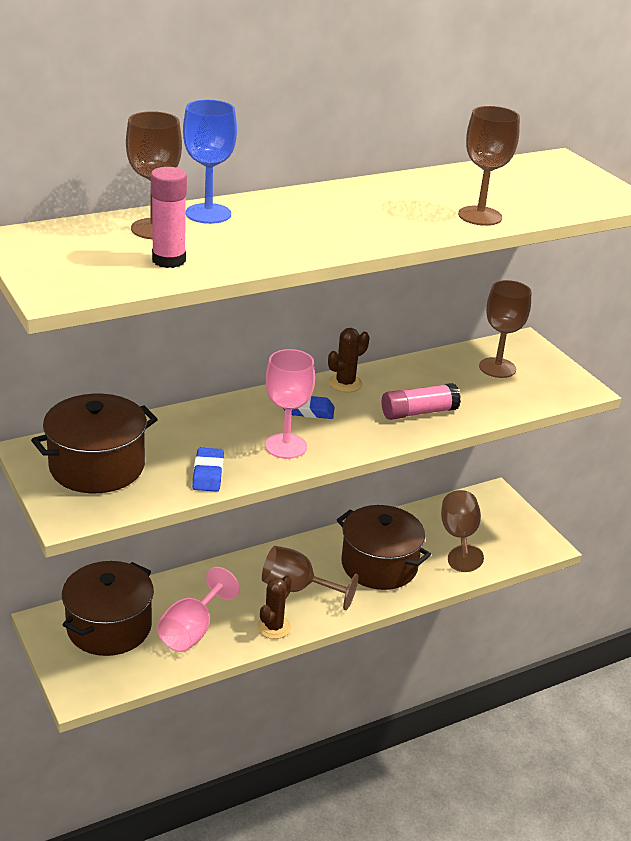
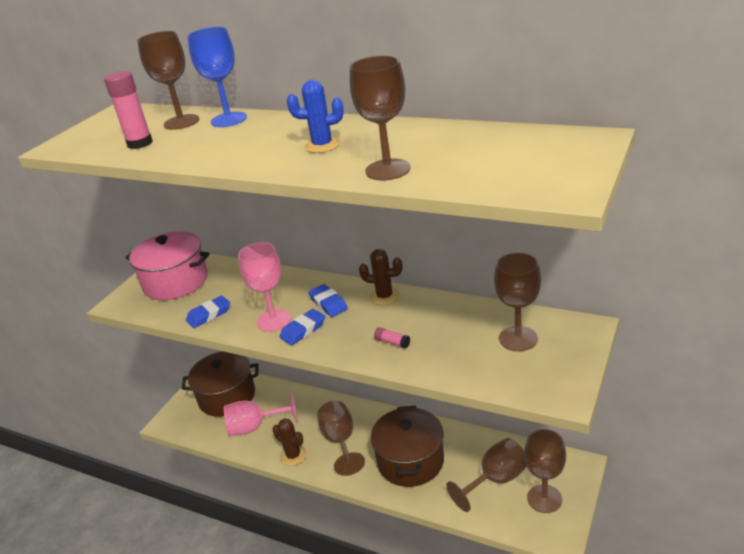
camera: 60 degrees right, 0 degrees up
(97, 466) = (176, 282): brown pot -> pink pot
(274, 627) = (293, 455): brown cactus -> brown cactus turned 45 degrees clockwise
(329, 440) = (303, 330): none -> blue eraser
(376, 212) = (322, 145): none -> blue cactus
(418, 412) = (392, 342): pink glue stick -> pink glue stick, size x0.50
(506, 528) = (544, 498): none -> brown goblet

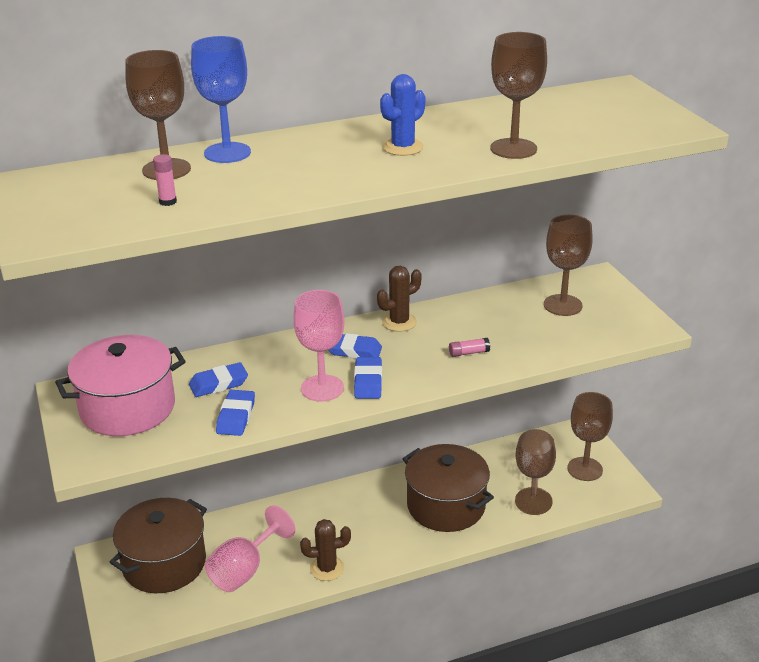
camera: 50 degrees left, 0 degrees up
(140, 143) = (168, 202): pink glue stick -> pink glue stick, size x0.50
(232, 289) = (218, 384): none -> blue eraser
(340, 441) = (358, 529): brown goblet -> none

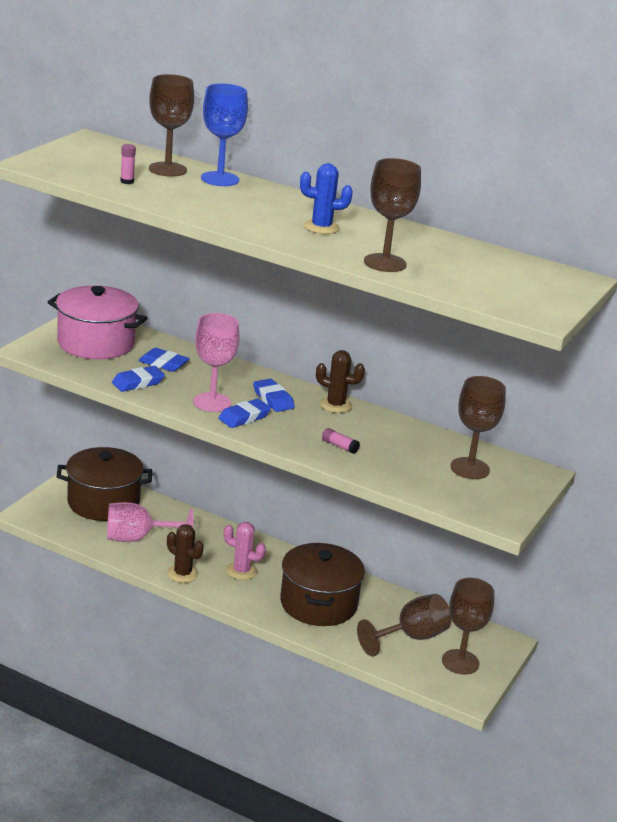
camera: 45 degrees right, 5 degrees down
(359, 527) = (241, 571): none -> pink cactus

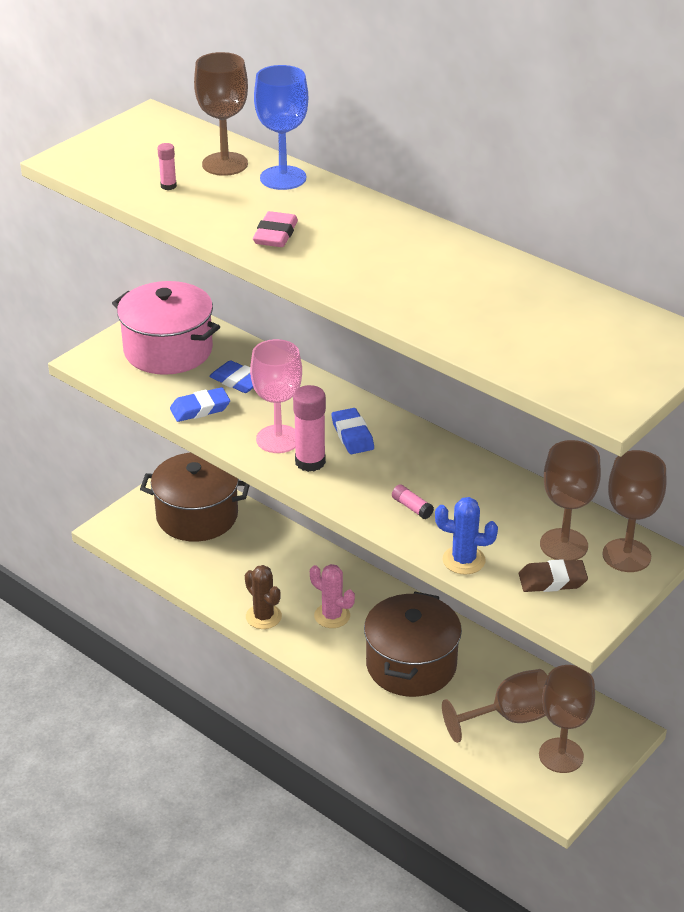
camera: 15 degrees right, 10 degrees up
(138, 538) = (224, 566): pink goblet -> none
(231, 213) = (275, 234): none -> pink eraser
(244, 417) = (310, 462): blue eraser -> pink glue stick
(321, 227) = (379, 256): blue cactus -> blue cactus (463, 560)
(335, 405) = (426, 445): brown cactus -> none
(385, 263) = (437, 316): brown goblet -> brown goblet (626, 555)
(469, 492) = (552, 580): none -> brown eraser

